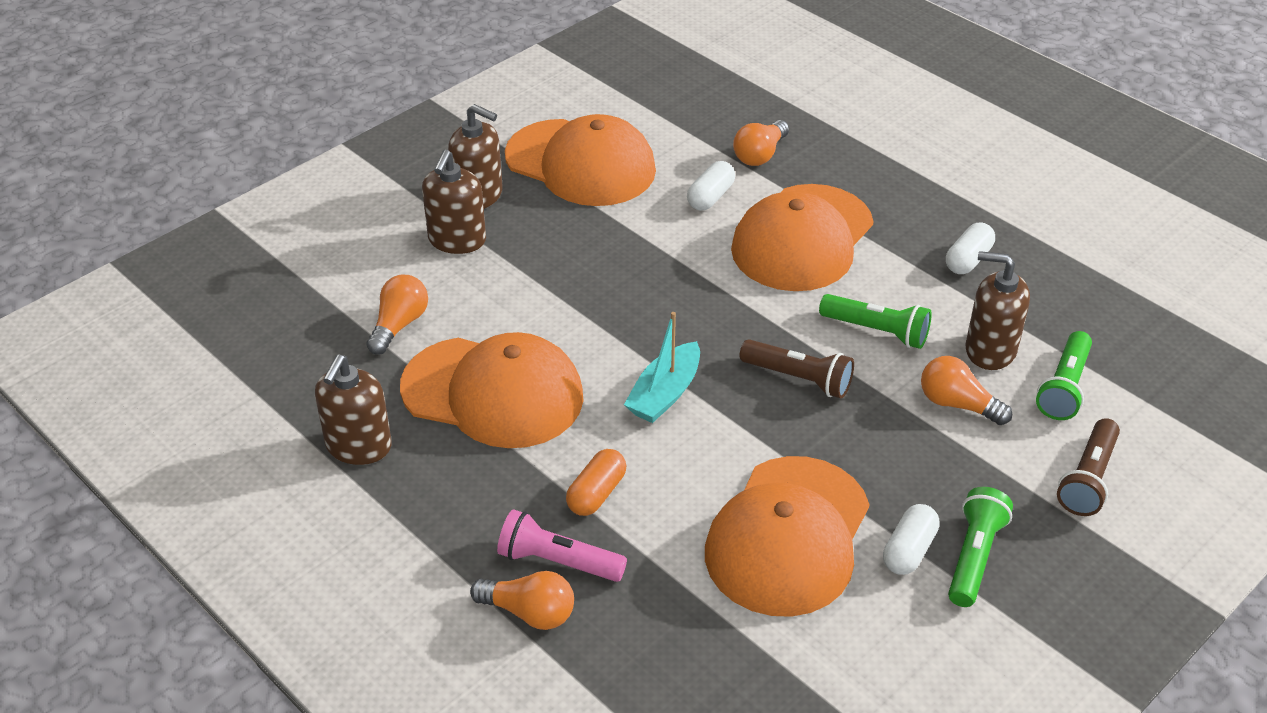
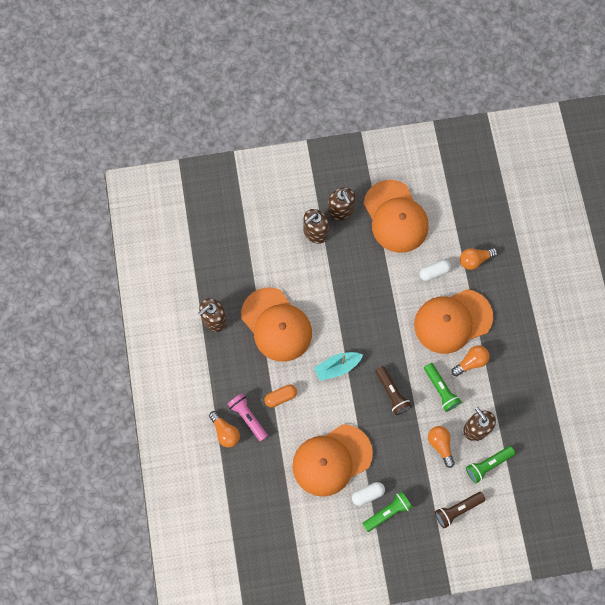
camera: 35 degrees right, 30 degrees up
(399, 325) = (264, 266): orange light bulb -> orange light bulb (471, 362)
(968, 260) = (510, 377): white capsule -> none

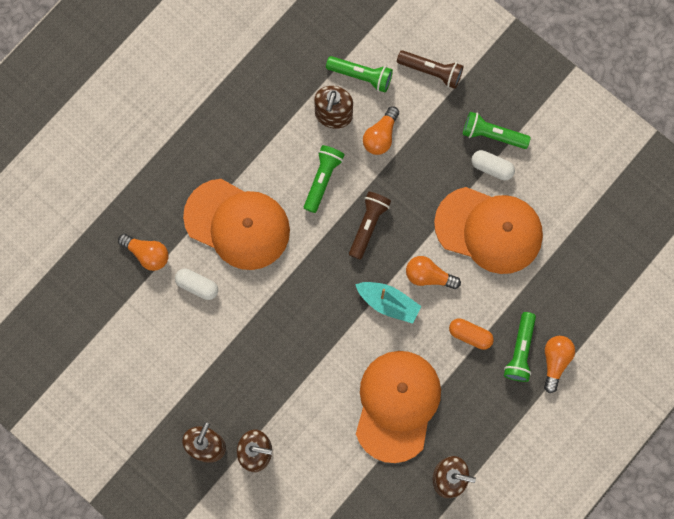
camera: 130 degrees left, 5 degrees up
(248, 417) = (520, 351): pink flashlight -> green flashlight
(395, 217) = (165, 378): orange cap -> none
(471, 362) = (267, 172): orange light bulb -> orange light bulb (428, 276)

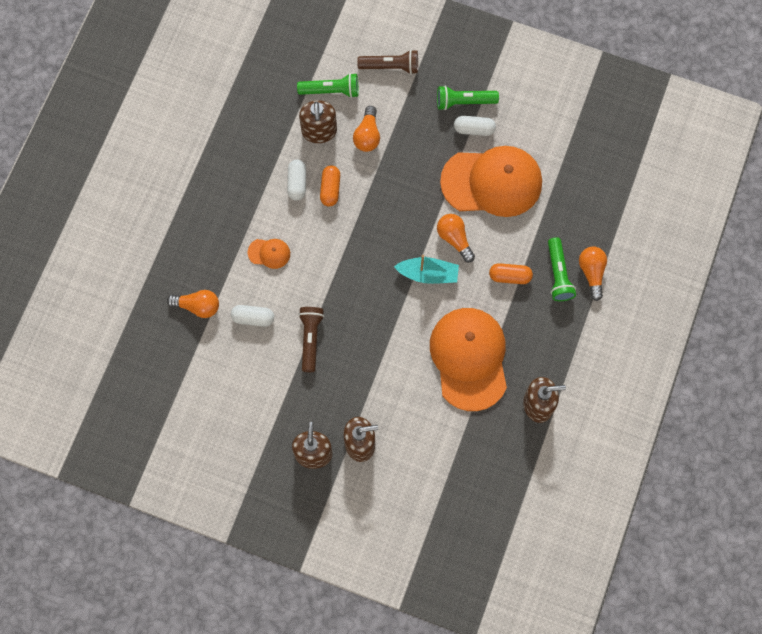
camera: 20 degrees left, 5 degrees down
(237, 224) = (269, 253): orange cap -> orange cap, size x0.41
(291, 161) = (297, 183): none -> white capsule
(322, 179) = (330, 189): green flashlight -> orange capsule
(368, 225) = (385, 214): brown flashlight -> brown flashlight (310, 339)
(428, 276) = (454, 239): orange light bulb -> orange light bulb turned 60 degrees clockwise

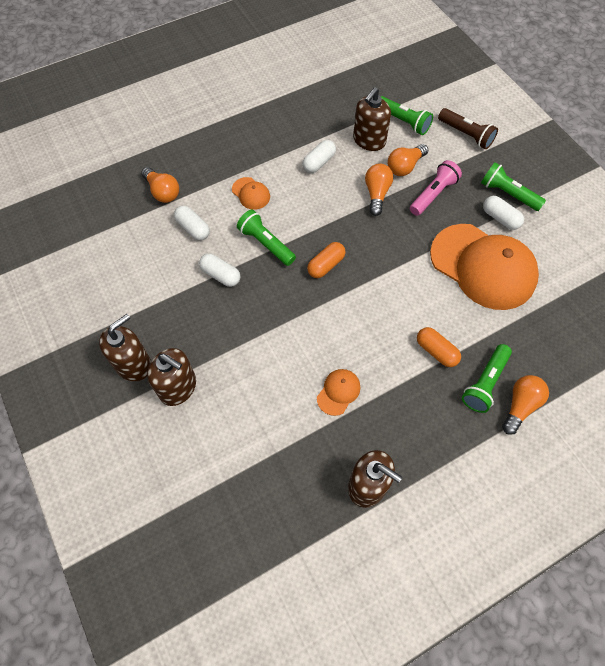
camera: 40 degrees right, 10 degrees down
(310, 339) = (220, 275): brown flashlight -> white capsule
(320, 287) = (266, 244): none -> green flashlight
(330, 189) = (340, 183): orange capsule -> orange capsule (326, 265)
(409, 145) = (433, 194): none -> pink flashlight
(428, 274) = (363, 297): turquoise boat -> none
(454, 239) = (411, 286): orange light bulb -> orange light bulb (376, 194)
(469, 358) = (338, 392): orange cap -> orange cap, size x0.41

